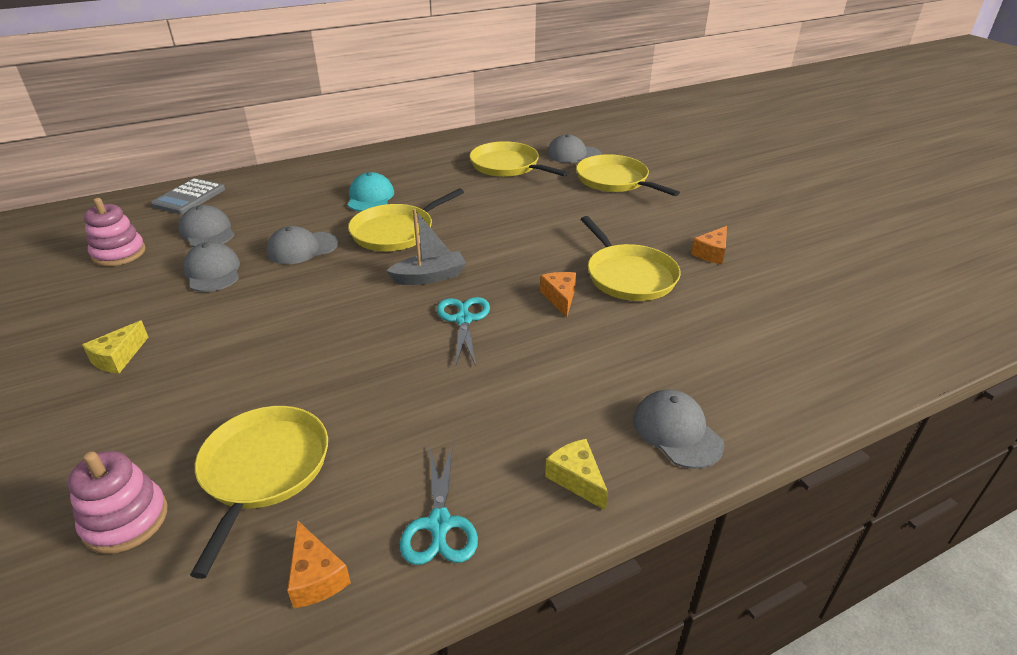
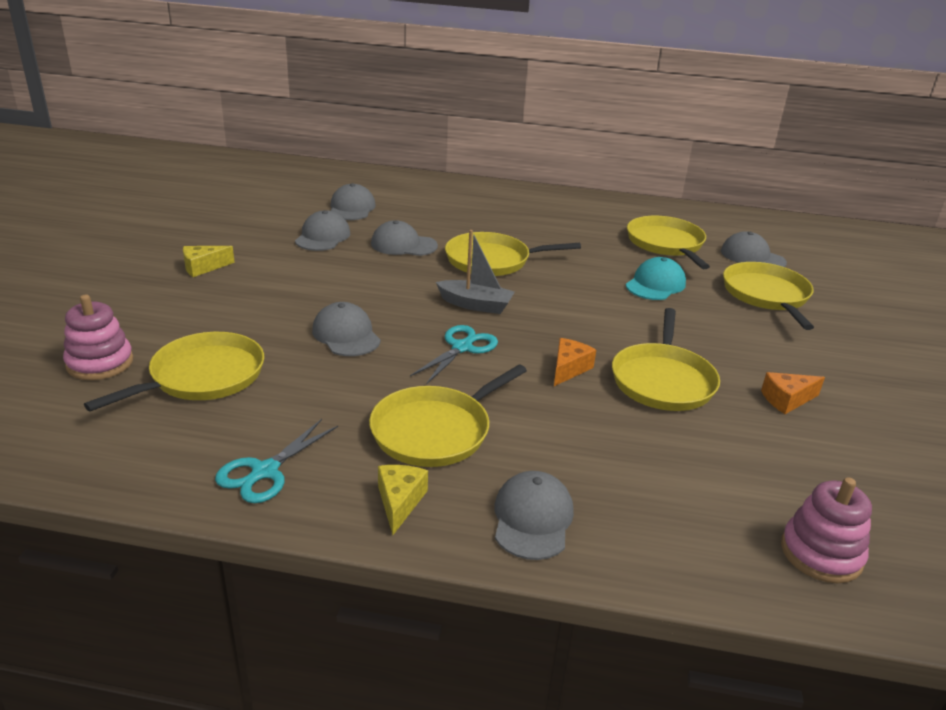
camera: 35 degrees right, 5 degrees down
(119, 253) = (279, 201): pink stacking toy -> pink stacking toy (821, 553)
(189, 197) = (368, 179): grey calculator -> none
(316, 577) = (156, 455): orange cheese -> none
(353, 356) = (346, 335): none -> grey cap
(370, 197) = (504, 226): turquoise cap -> turquoise cap (655, 284)
(529, 402) = (435, 431): none -> yellow pan

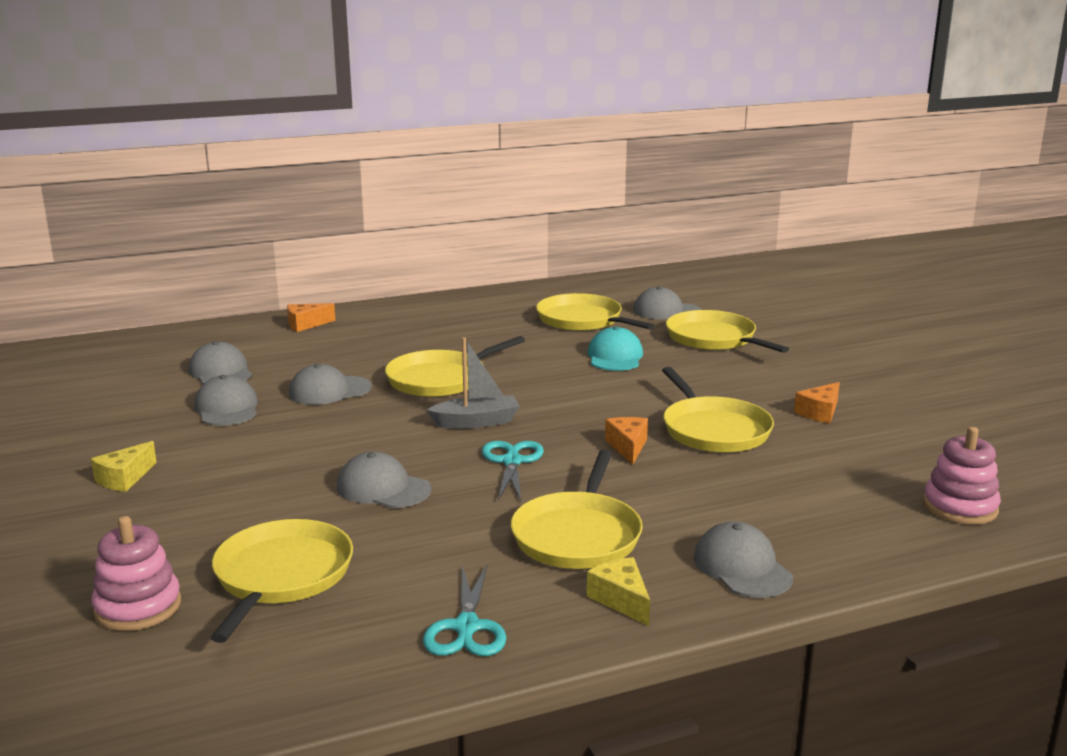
camera: 30 degrees left, 10 degrees down
(449, 188) = (306, 324): none -> orange cheese

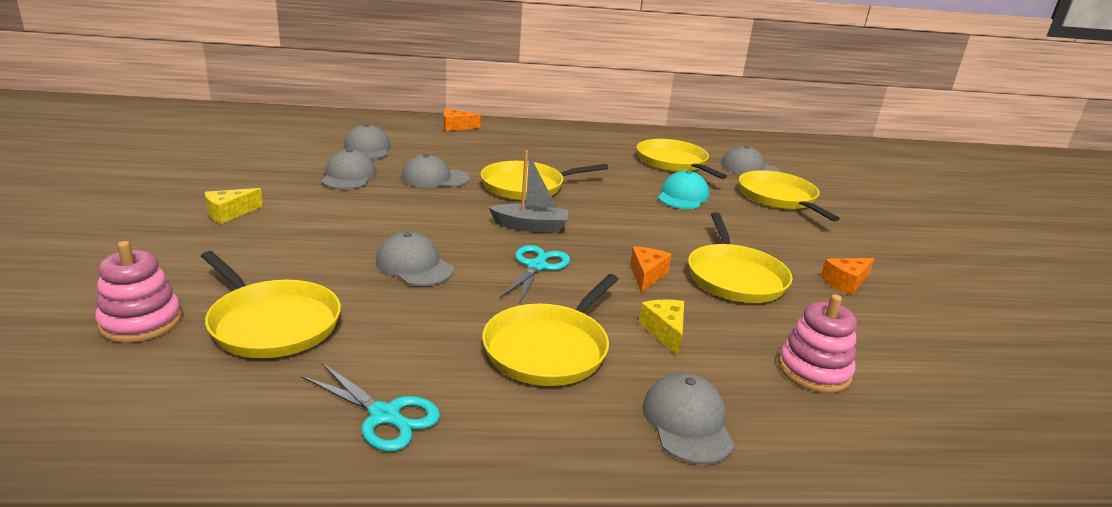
camera: 15 degrees right, 5 degrees up
(281, 576) = (272, 323): yellow pan -> yellow pan turned 105 degrees clockwise
(466, 628) = (385, 416): turquoise scissors -> turquoise scissors turned 75 degrees counterclockwise
(621, 600) = (547, 426): yellow cheese -> yellow cheese (664, 332)
(960, 507) = (954, 414): pink stacking toy -> pink stacking toy (814, 370)

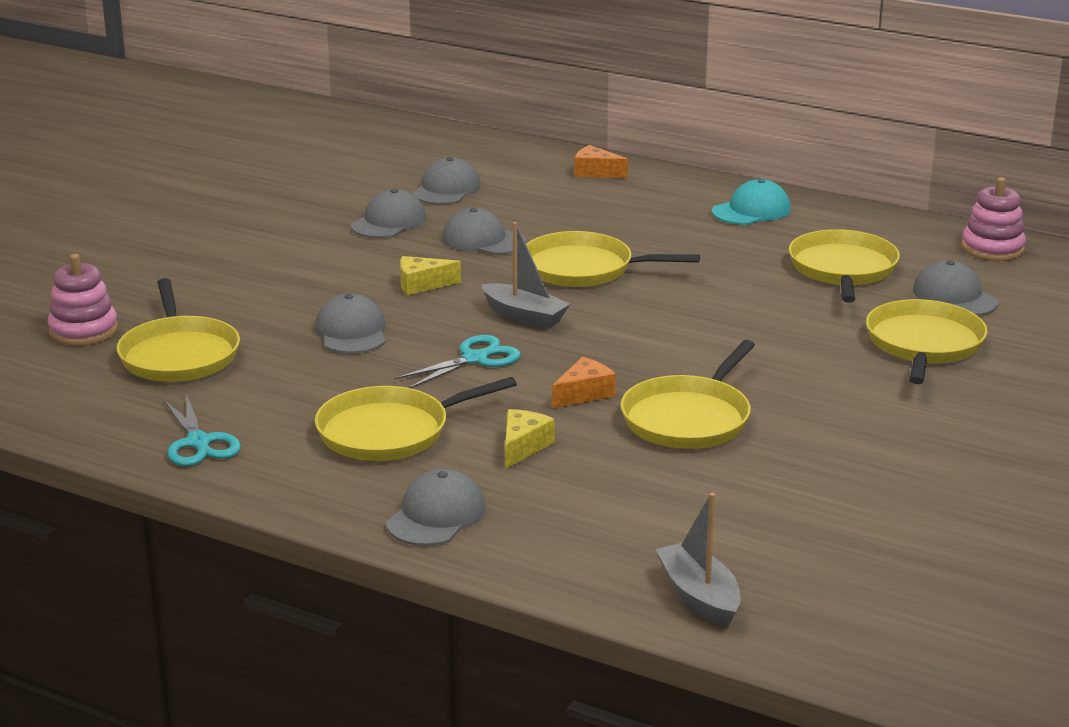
camera: 35 degrees right, 0 degrees up
(229, 213) = (231, 245): yellow cheese -> yellow cheese (422, 285)
(683, 196) = (779, 317): turquoise cap -> turquoise cap (751, 211)
(814, 370) = (628, 516): pink stacking toy -> pink stacking toy (992, 249)
(846, 282) = (826, 456): orange cheese -> none
(960, 429) = (699, 597): none -> grey boat

